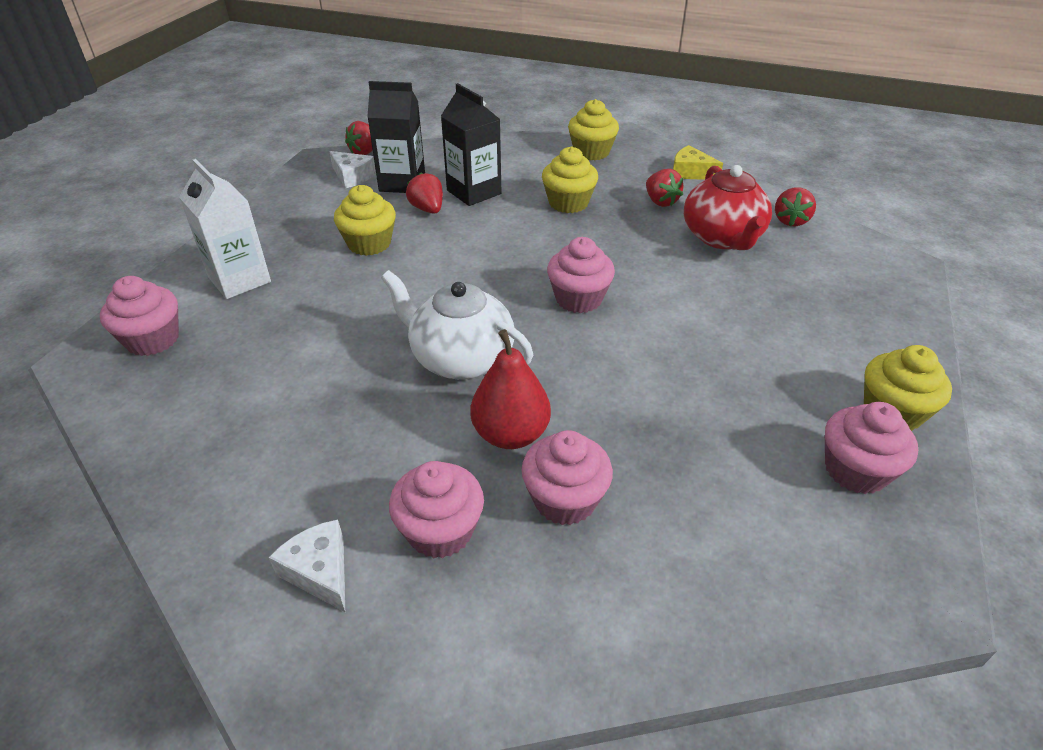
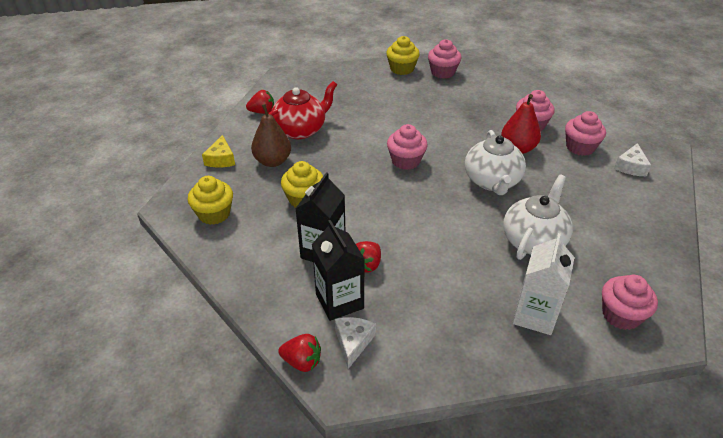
camera: 120 degrees left, 0 degrees up
(321, 335) = (533, 240): none -> white teapot
(369, 243) = (434, 272): yellow cupcake -> none
(660, 201) = (273, 161): red strawberry -> brown pear

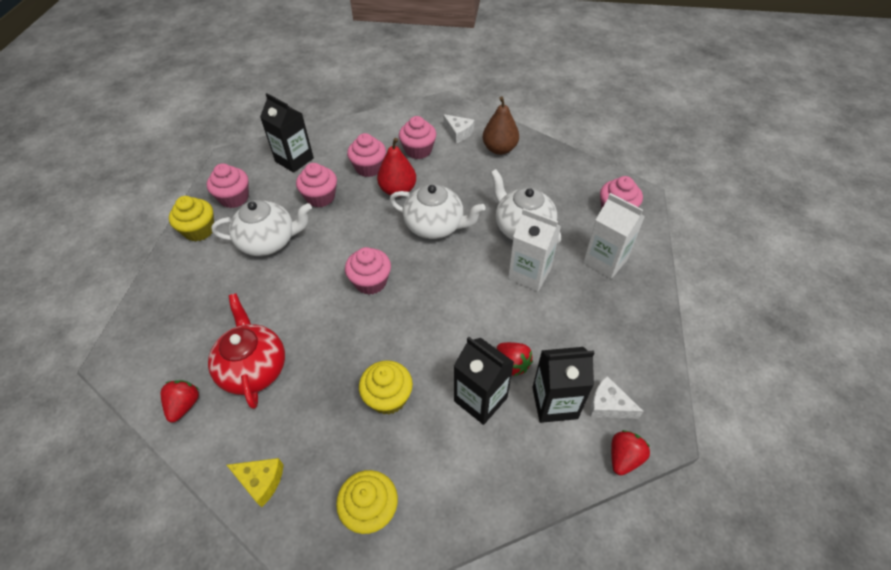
camera: 70 degrees left, 10 degrees up
(273, 161) = (300, 416): brown pear -> brown pear (499, 149)
(412, 101) = (269, 241): none -> white teapot
(475, 110) = (320, 197): none -> pink cupcake
(477, 257) = (529, 274): none -> white carton
(505, 85) = (294, 160): none -> black carton

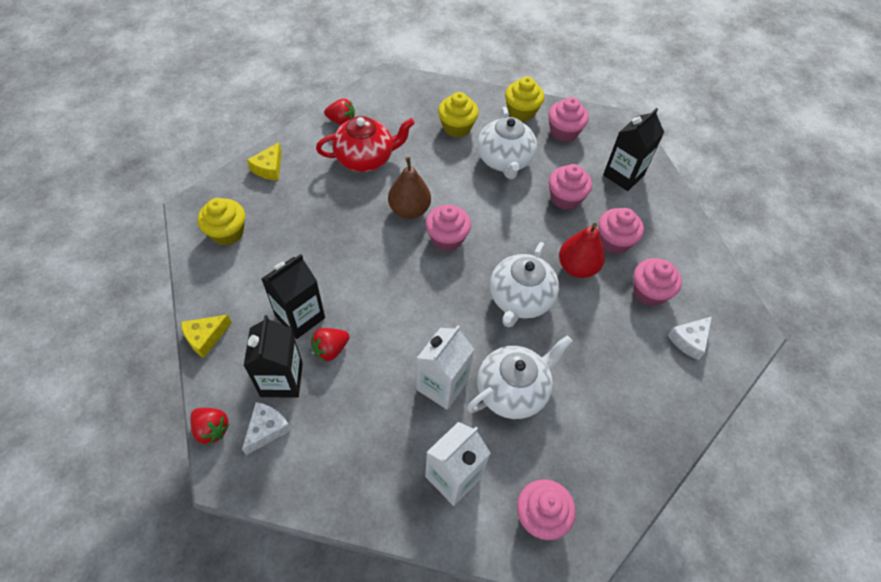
camera: 90 degrees right, 5 degrees up
(388, 397) = (318, 247): yellow cupcake -> yellow cupcake (457, 127)
(499, 149) = (660, 386): brown pear -> brown pear (409, 210)
(523, 494) = (205, 337): none -> yellow cheese

